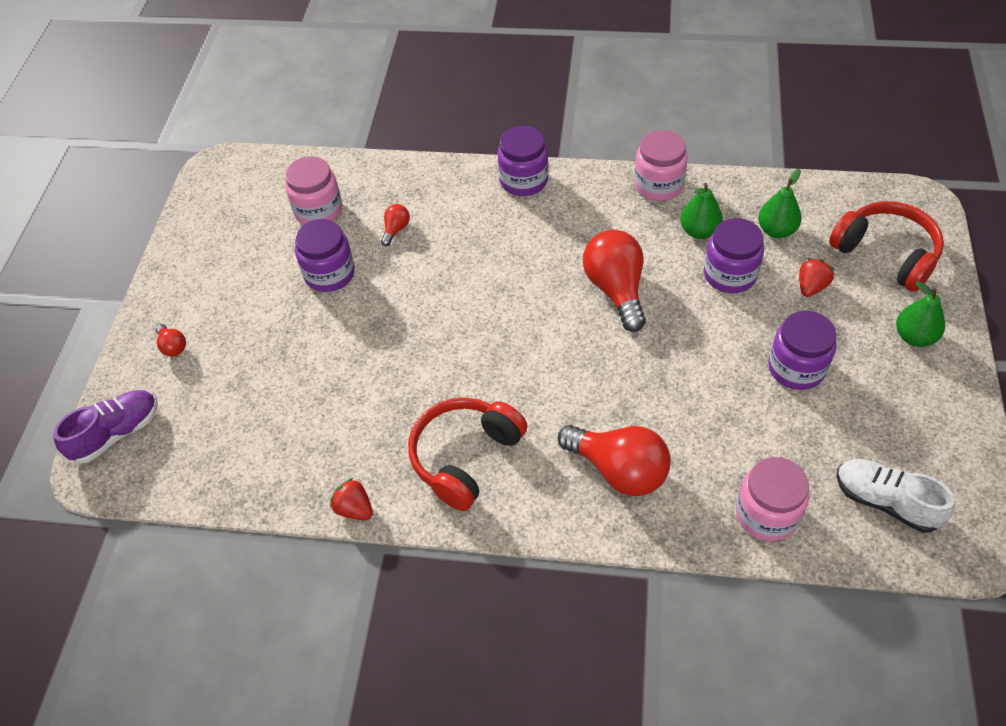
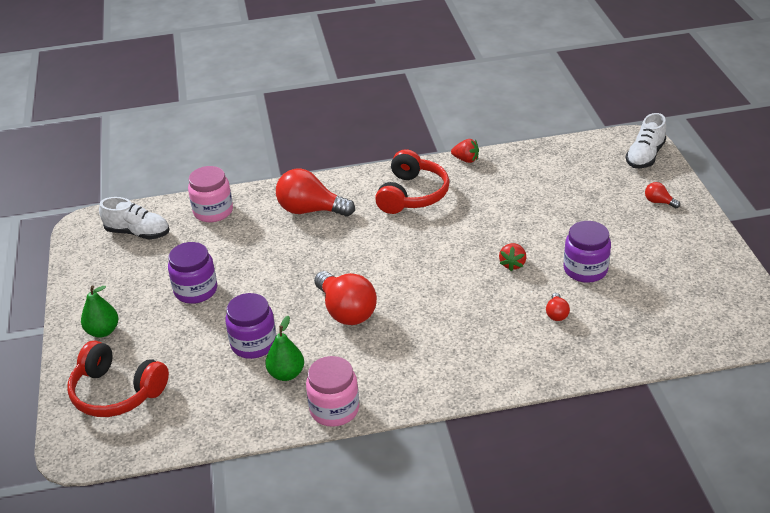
camera: 160 degrees right, 15 degrees down
(116, 433) = (645, 156): purple shoe -> white shoe
(318, 210) = (637, 313): pink jar -> none
(523, 180) = (467, 383): purple jar -> none
(776, 230) = (216, 391): green pear -> none
(811, 287) = (184, 350): red strawberry -> red strawberry (512, 264)

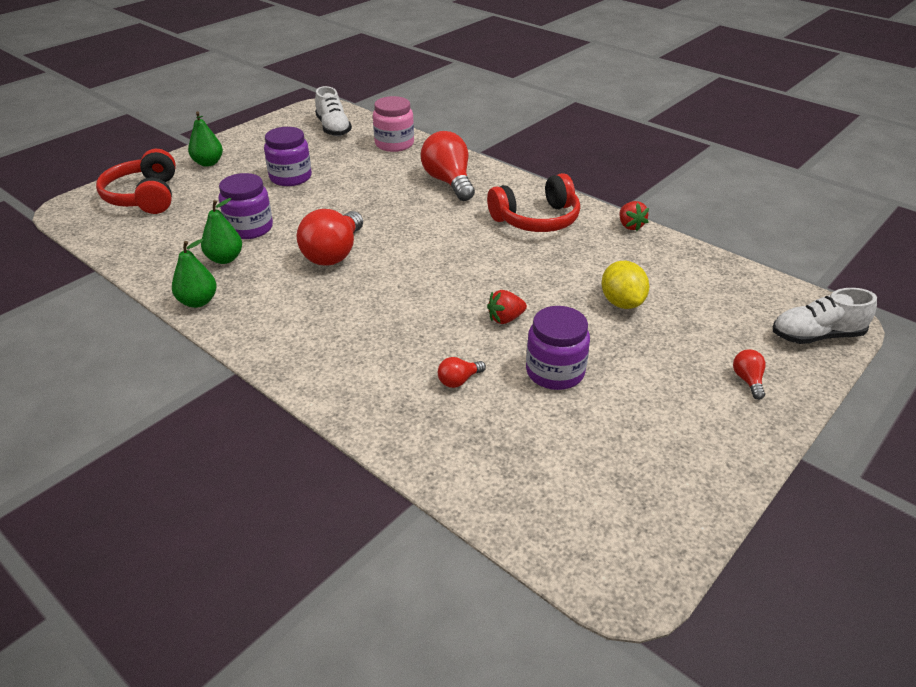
camera: 50 degrees right, 0 degrees up
(334, 409) = (198, 302): pink jar -> green pear
(544, 208) = (622, 302): none -> yellow lemon

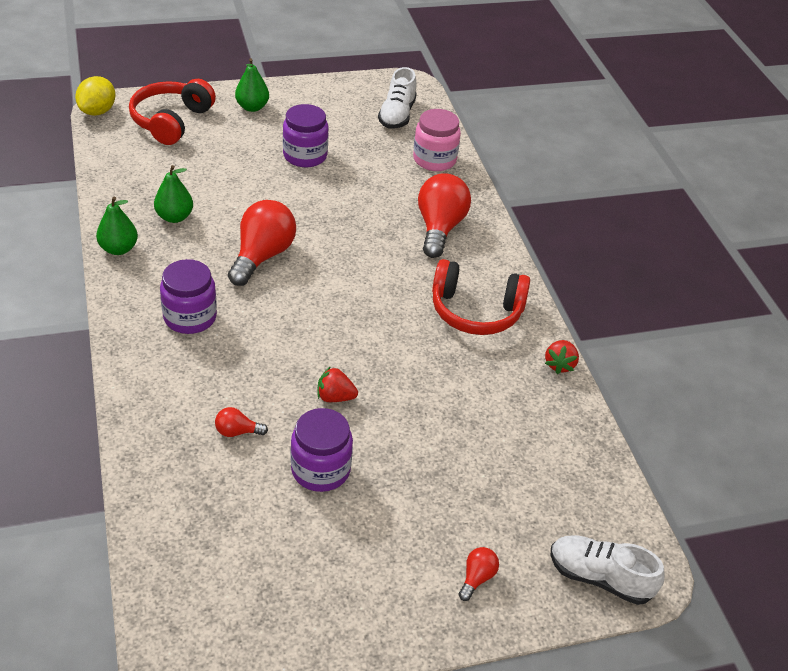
camera: 30 degrees right, 5 degrees up
(249, 228) = (221, 195): purple jar -> purple jar (190, 317)
(334, 254) = (262, 256): red light bulb -> red light bulb turned 150 degrees clockwise
(622, 302) = (454, 439): yellow lemon -> yellow lemon (98, 111)

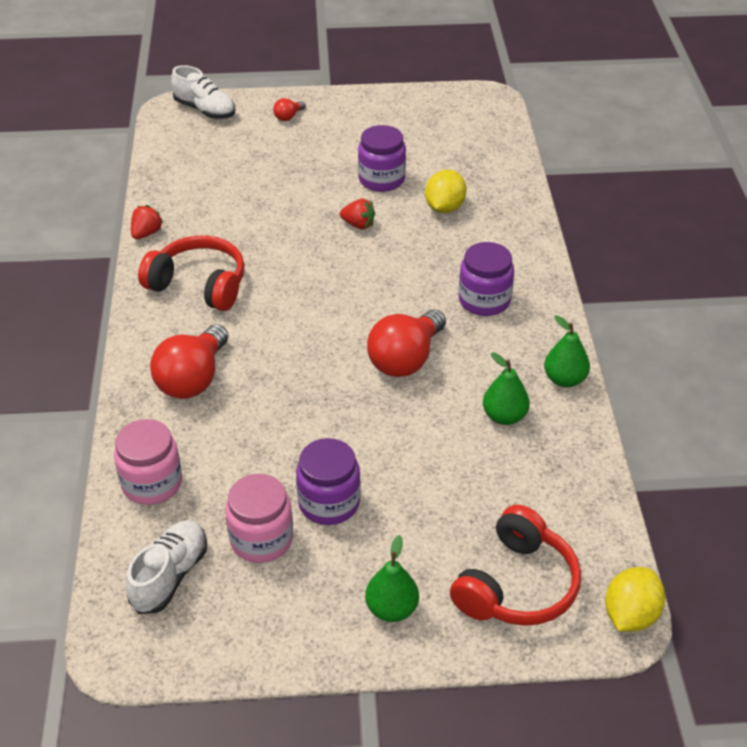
camera: 165 degrees left, 0 degrees up
(237, 432) = (444, 208): red light bulb -> yellow lemon
(345, 135) = (261, 539): none -> pink jar

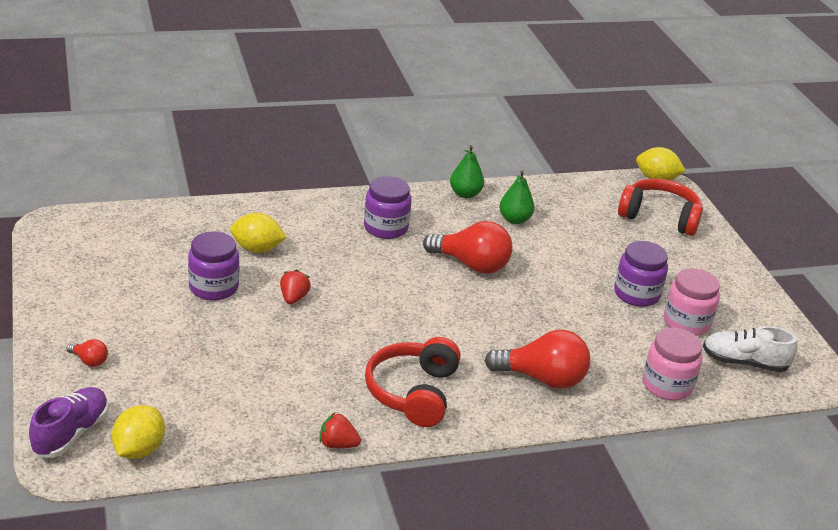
camera: 105 degrees left, 10 degrees down
(176, 138) = (139, 450): none -> yellow lemon
(205, 110) = (71, 434): white shoe -> purple shoe
(391, 609) = (707, 263): green pear -> none

